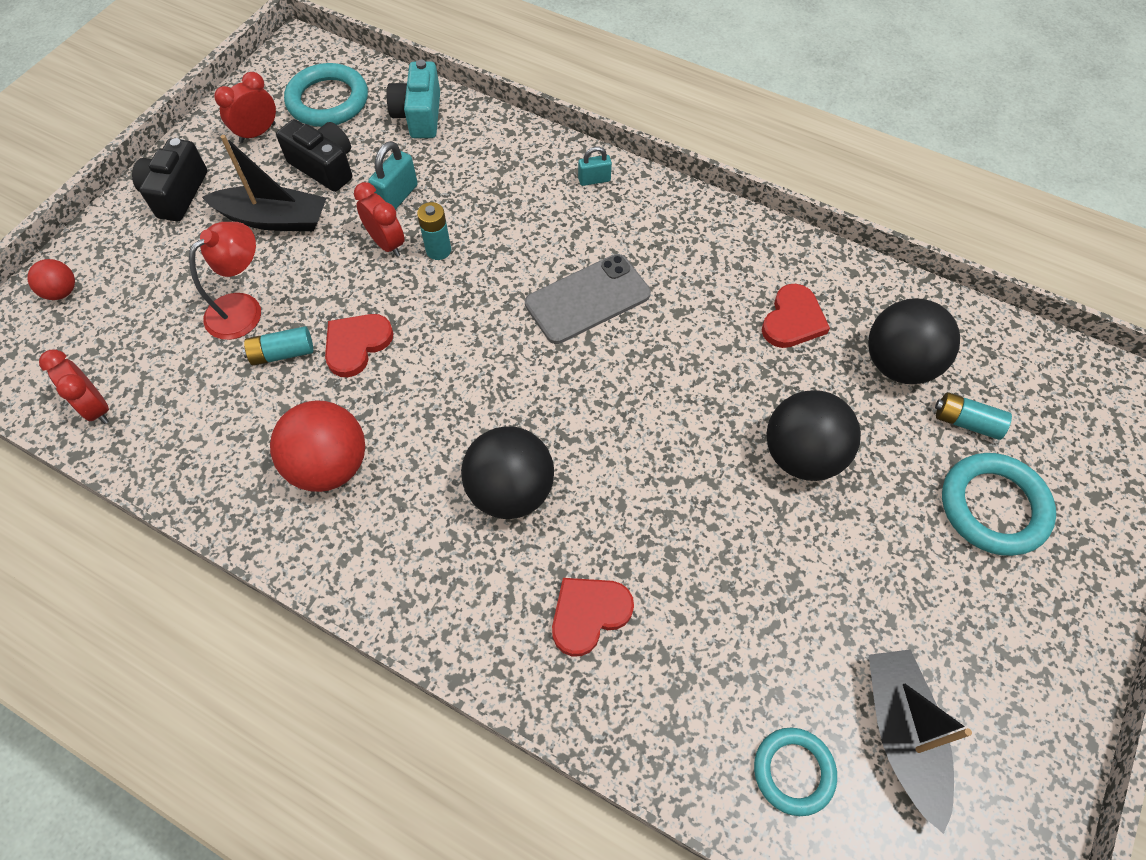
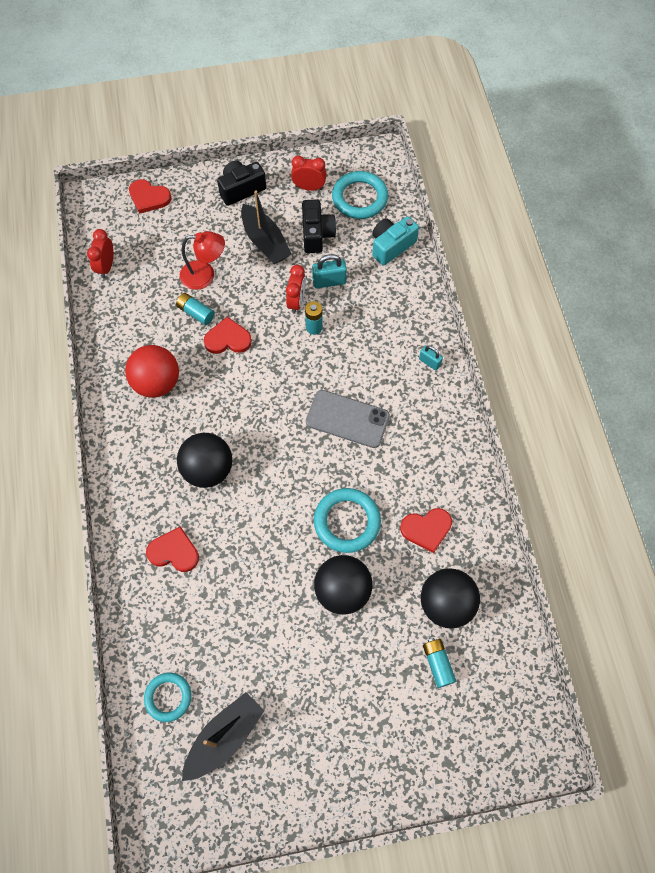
camera: 50 degrees right, 5 degrees up
(62, 292) = (149, 197): red ball -> red heart
(993, 507) = (393, 709): turquoise ring -> turquoise ring (347, 521)

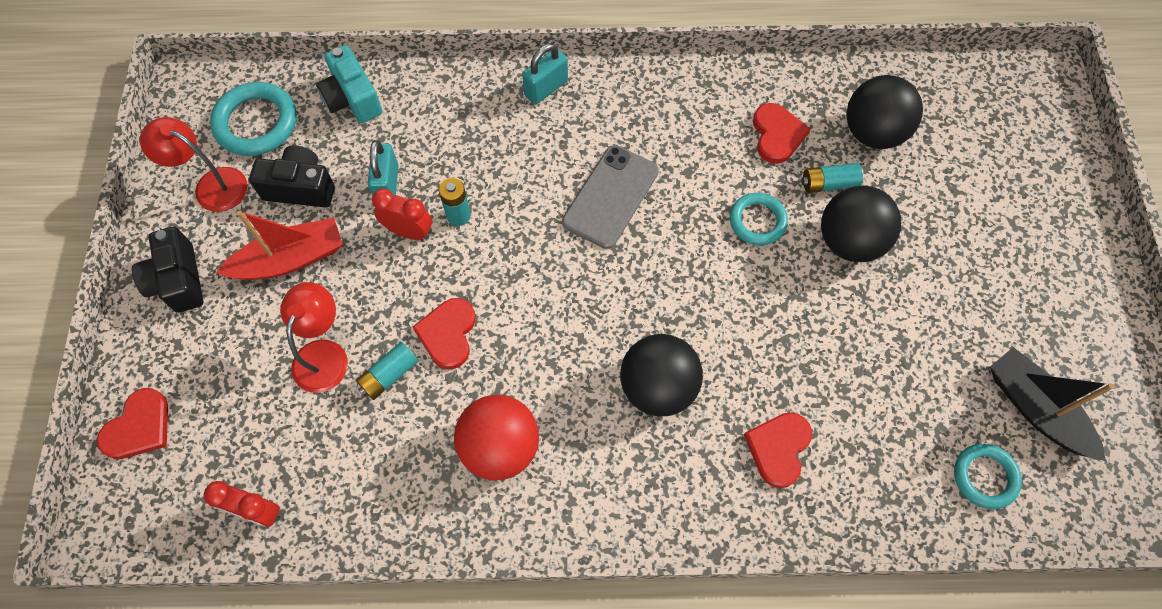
camera: 80 degrees left, 0 degrees up
(265, 242) = (290, 259): black boat -> red boat
(309, 187) = (212, 185): red clock -> red lamp
(347, 521) = (757, 221): turquoise ring -> turquoise ring, size x0.65
(429, 362) = (546, 88): turquoise padlock -> turquoise padlock, size x1.54
(438, 663) = (944, 155): turquoise battery -> turquoise battery (828, 184)

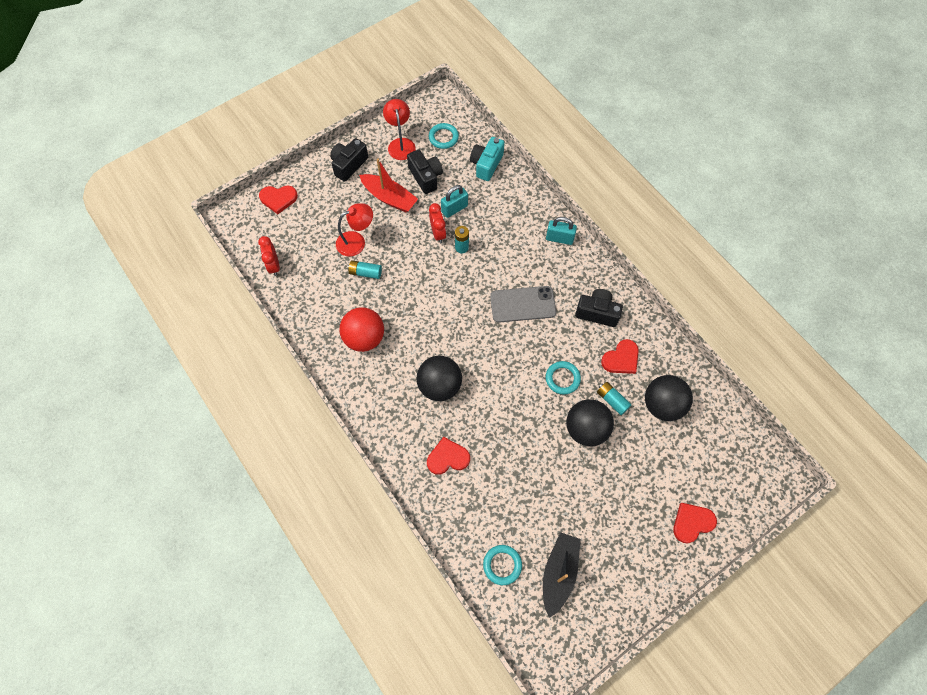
camera: 55 degrees right, 0 degrees up
(256, 123) = (443, 137): turquoise ring -> turquoise ring, size x0.65
(448, 334) = (401, 282): red heart -> red heart (692, 522)
(691, 118) = (597, 313): none -> black camera

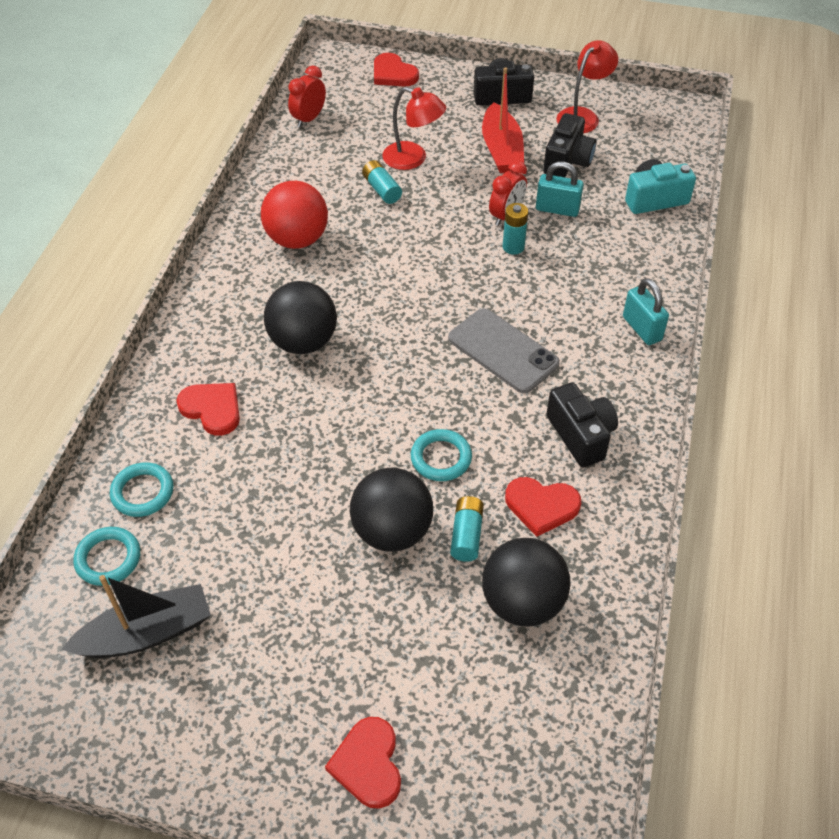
camera: 50 degrees right, 15 degrees down
(443, 137) = (639, 143): turquoise ring -> turquoise ring (142, 492)
(692, 522) = (368, 764): red heart -> red heart turned 120 degrees counterclockwise

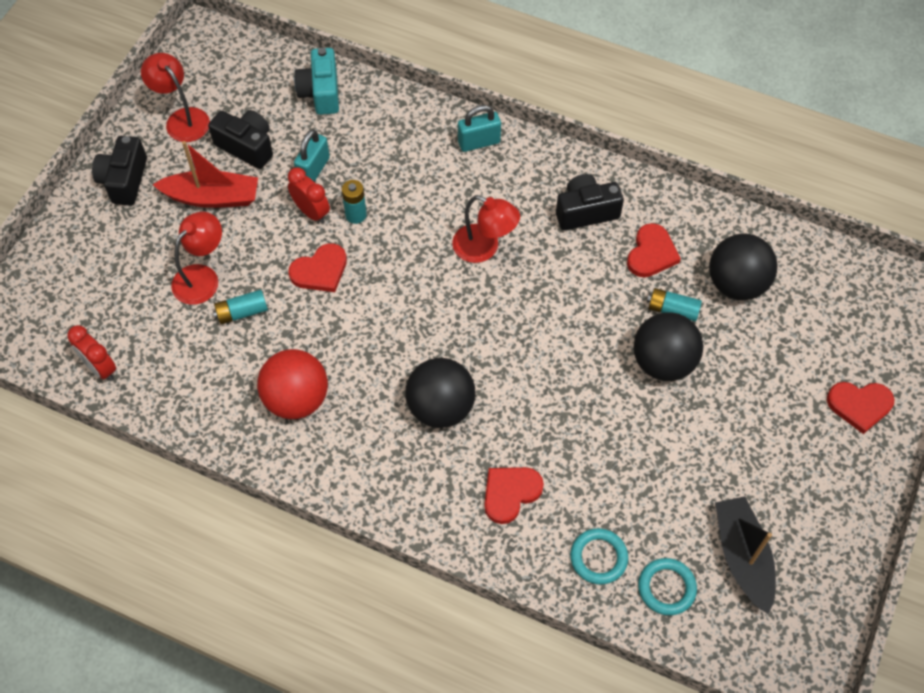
camera: 80 degrees left, 10 degrees up
(393, 74) = (47, 274): red heart -> red heart (320, 270)
(441, 458) = (594, 315): turquoise ring -> none
(503, 351) = (484, 248): grey phone -> red lamp

